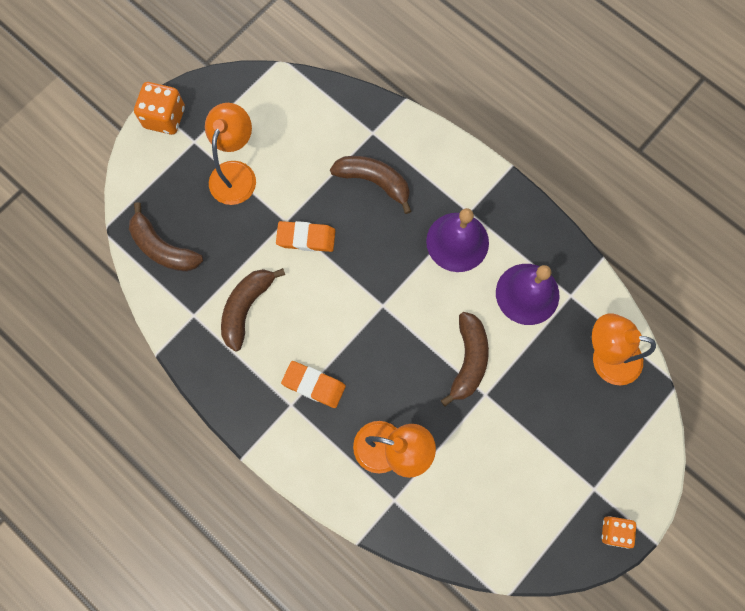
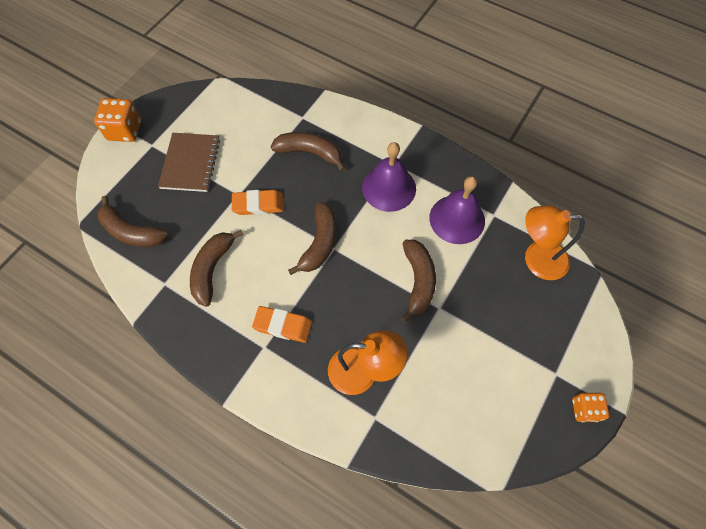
camera: 10 degrees left, 10 degrees down
(236, 173) = (190, 163): orange lamp -> brown notebook
(368, 296) = (320, 243): none -> brown banana

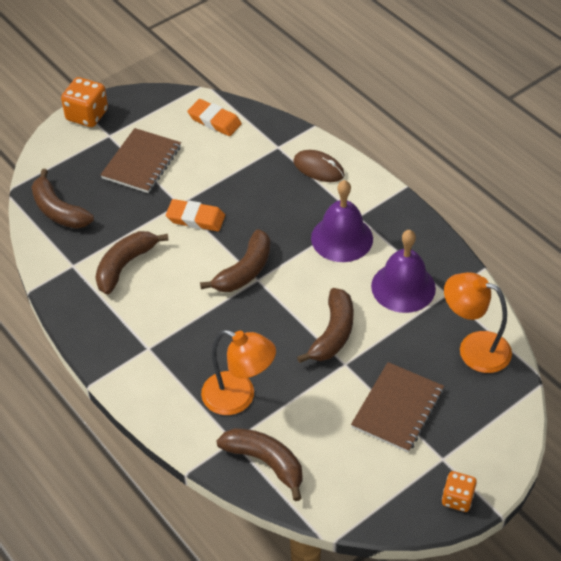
camera: 20 degrees right, 15 degrees down
(283, 325) = (175, 334): orange eraser -> orange eraser (214, 121)
(310, 153) = (271, 183): brown banana -> brown banana (265, 462)
(344, 128) = (318, 168): none -> brown mouse
(500, 337) = (397, 409): none -> brown notebook

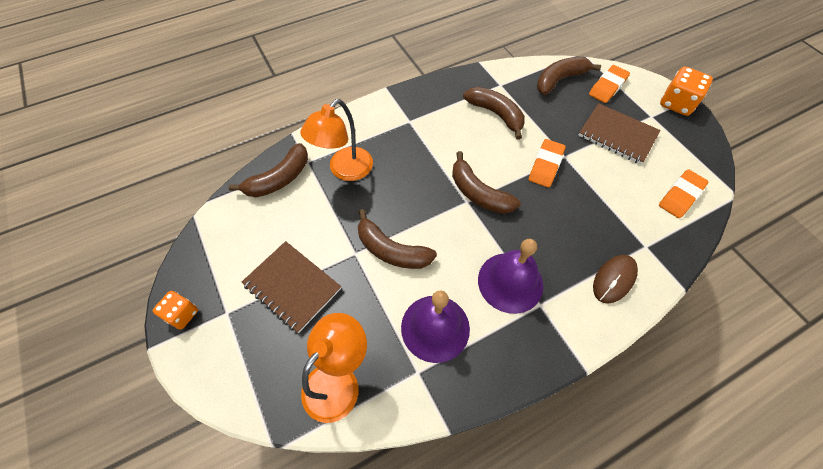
camera: 100 degrees right, 10 degrees up
(66, 169) = (607, 87): none -> orange eraser

